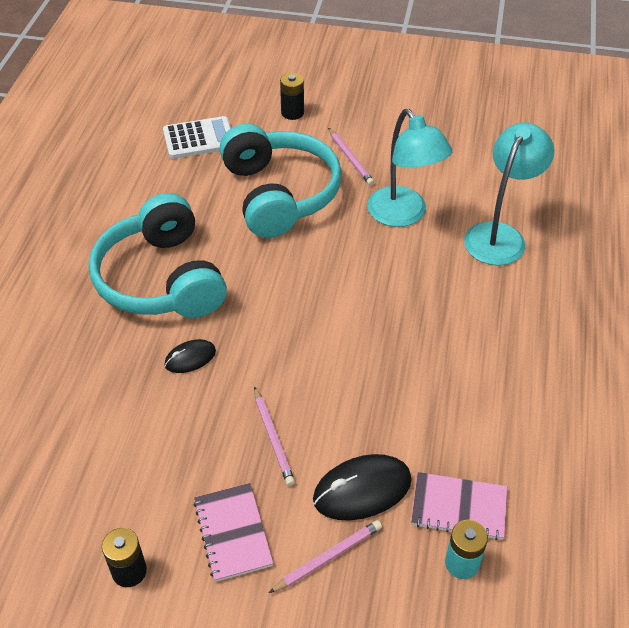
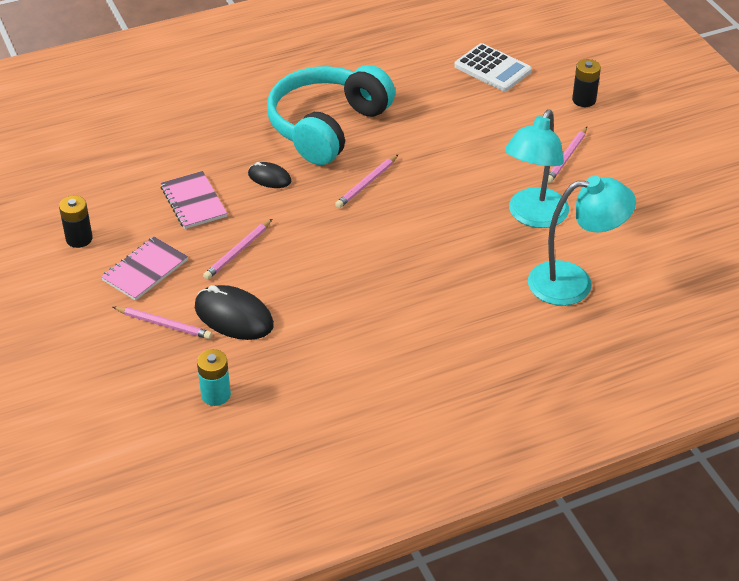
camera: 55 degrees right, 5 degrees down
(266, 294) = (366, 183): none -> pink pencil
(279, 194) = (479, 139): turquoise headphones -> none
(459, 507) = (262, 373): pink notebook -> pink notebook (194, 202)

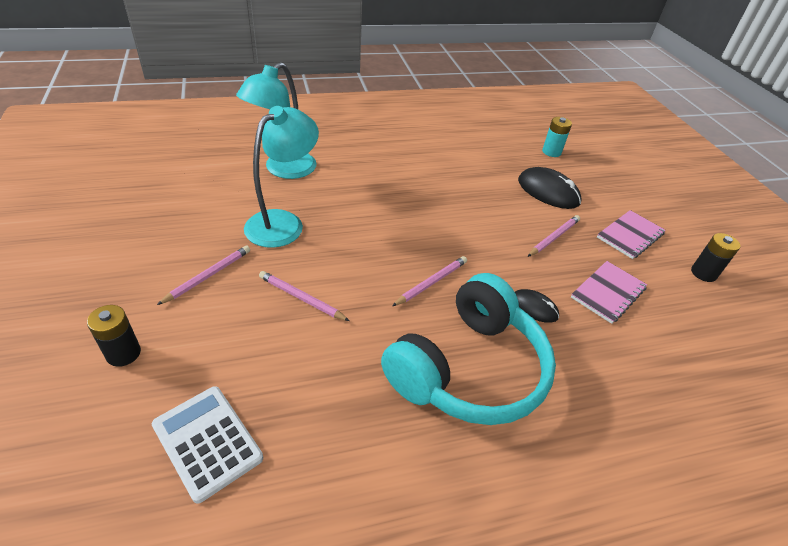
camera: 175 degrees left, 0 degrees up
(164, 324) = (599, 195): pink pencil -> pink pencil (301, 298)
(194, 202) = (608, 293): pink notebook -> pink notebook turned 60 degrees clockwise
(574, 283) = (283, 170): turquoise lamp -> turquoise lamp turned 60 degrees counterclockwise

